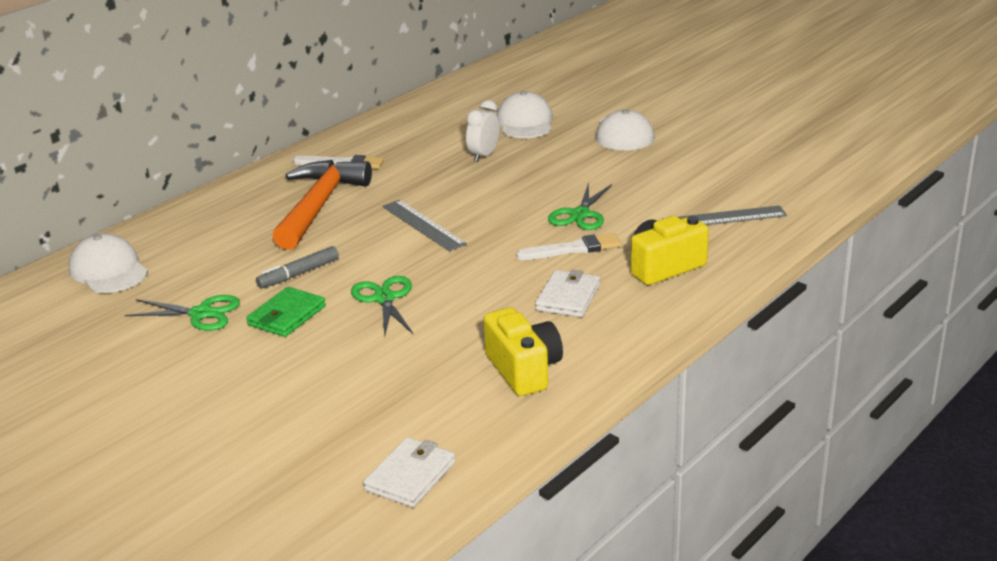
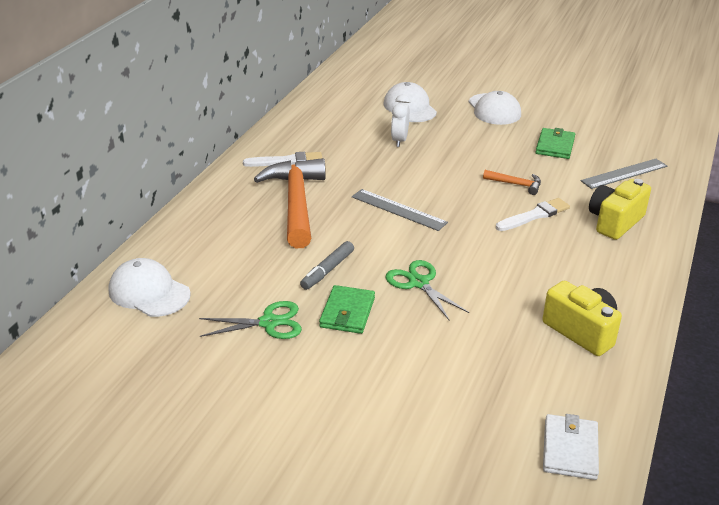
camera: 20 degrees left, 5 degrees up
(568, 297) = (564, 259): white wallet -> none
(580, 215) = (516, 184): green scissors -> orange hammer
(664, 179) = (555, 146): none -> green wallet

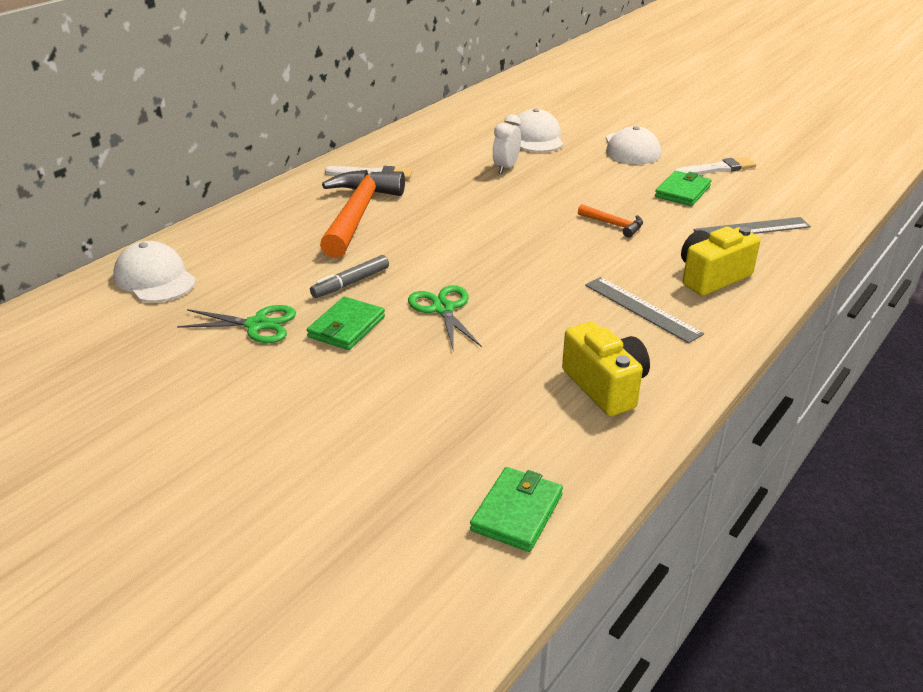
camera: 15 degrees right, 0 degrees up
(398, 209) = (464, 234): grey ruler -> grey ruler (642, 309)
(534, 215) = (617, 258): white brush -> white brush (717, 169)
(570, 449) = (517, 512): white wallet -> green wallet

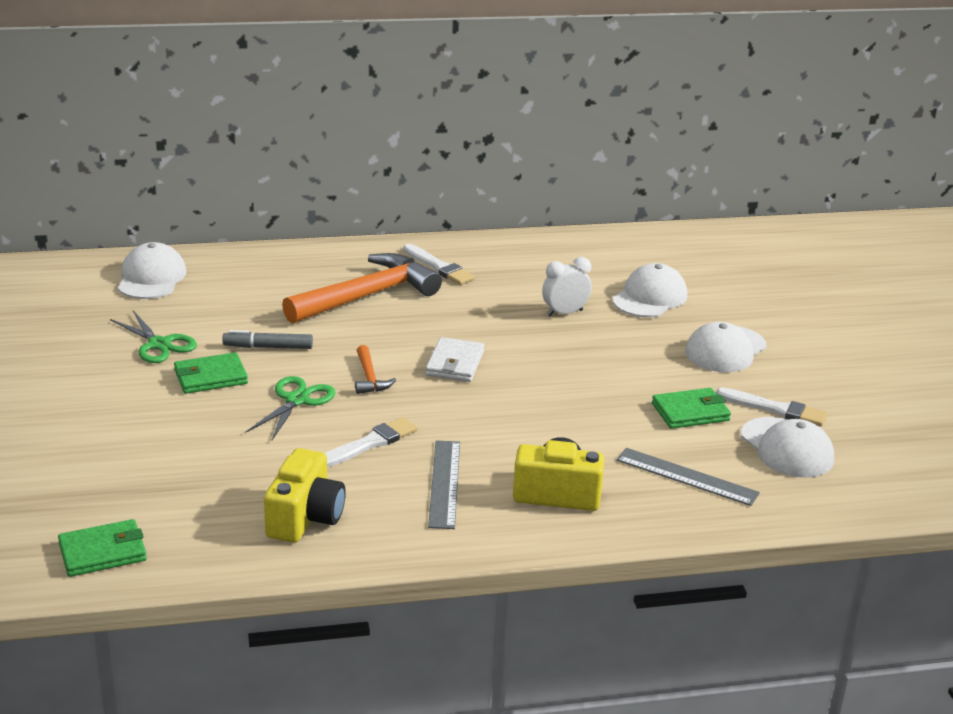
camera: 40 degrees right, 5 degrees down
(500, 230) = (455, 363): none -> white wallet
(548, 311) = (369, 444): none -> white brush
(614, 225) = (561, 408): orange hammer -> orange hammer (369, 378)
(763, 187) = (787, 448): none -> white cap

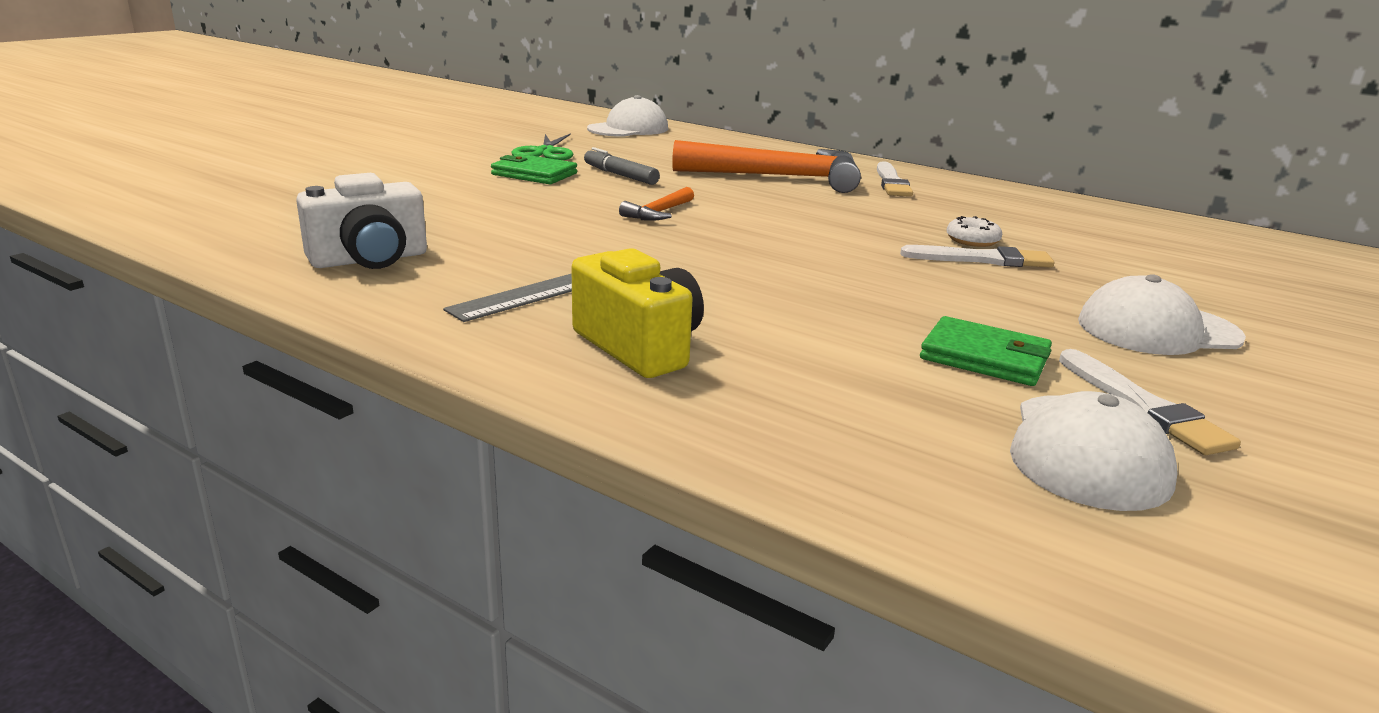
camera: 45 degrees right, 5 degrees down
(103, 552) = (195, 217): green wallet -> none
(297, 400) = (563, 203): green scissors -> none
(305, 518) = (370, 260): yellow camera -> white camera
(369, 444) = (549, 243): white brush -> white brush (982, 259)
(455, 363) = (763, 231): white wallet -> none
(564, 313) = (972, 240): white clock -> white donut
(650, 297) = (1117, 262): white cap -> none
(686, 477) = (847, 407): grey ruler -> none

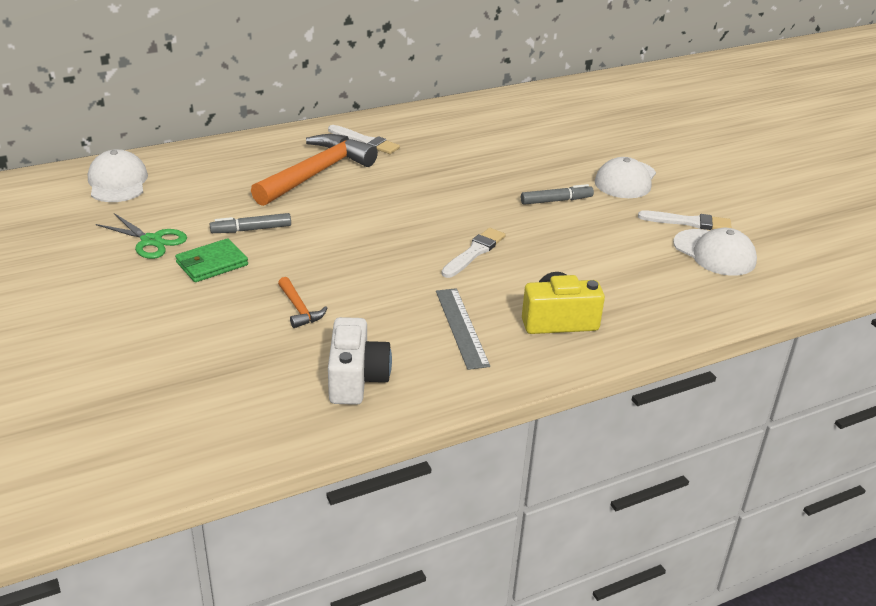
camera: 60 degrees left, 10 degrees up
(658, 213) = (352, 244): orange hammer -> orange hammer (299, 309)
(972, 240) = (486, 166): white donut -> none
(977, 292) = (556, 200): none -> grey marker
(982, 259) = (514, 177): white brush -> white brush (474, 252)
(985, 357) = (626, 234): green wallet -> none

